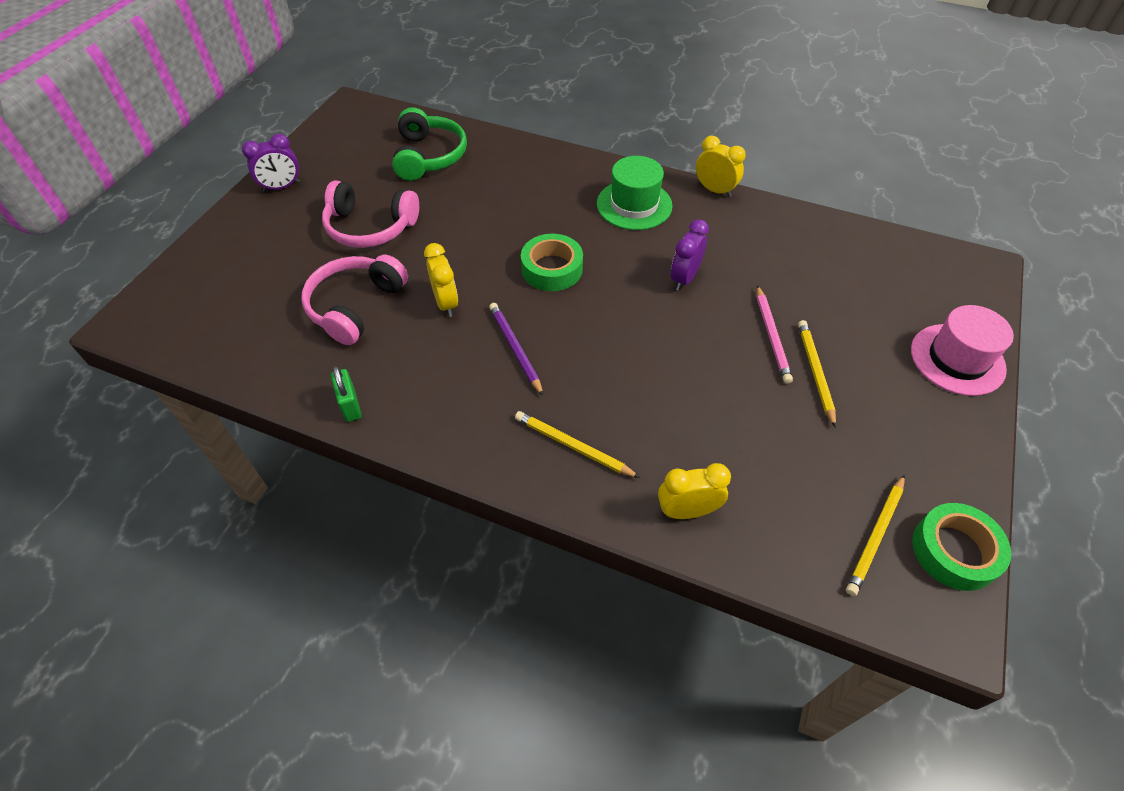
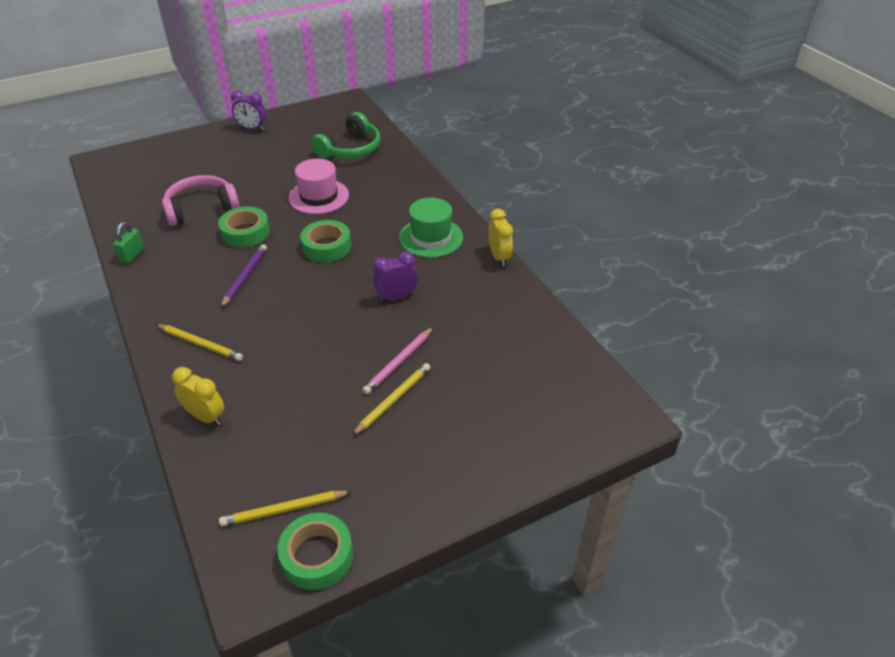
camera: 40 degrees right, 10 degrees down
(370, 227) = (265, 172): pink headphones -> none
(446, 303) = (245, 232): yellow clock -> green tape
(573, 446) = (200, 344): yellow pencil -> yellow pencil turned 135 degrees clockwise
(957, 359) = (506, 459): pink hat -> pink hat (318, 196)

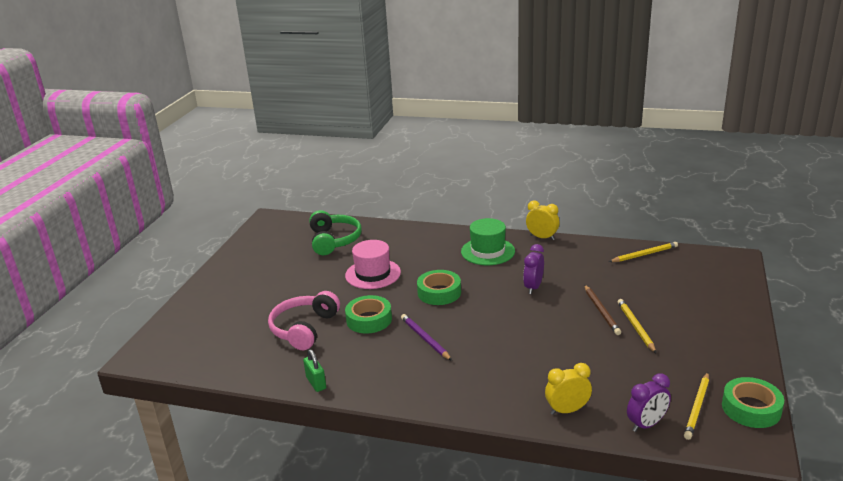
camera: 45 degrees left, 15 degrees down
(200, 344) = (480, 386): yellow pencil -> yellow pencil (644, 254)
(252, 129) = (231, 269): purple clock -> purple clock (646, 424)
(399, 362) = (601, 311): pink pencil -> brown pencil

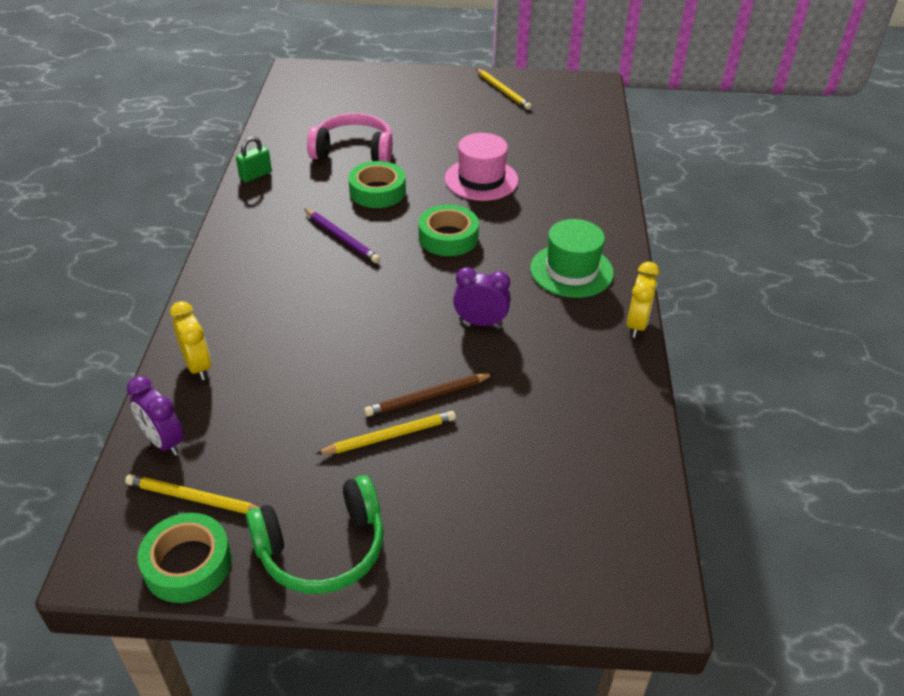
camera: 75 degrees right, 15 degrees up
(334, 240) = (556, 138): green headphones -> green headphones (322, 549)
(425, 339) = (341, 238): purple pencil -> purple pencil turned 90 degrees clockwise
(644, 254) = (622, 453): yellow pencil -> yellow pencil (502, 91)

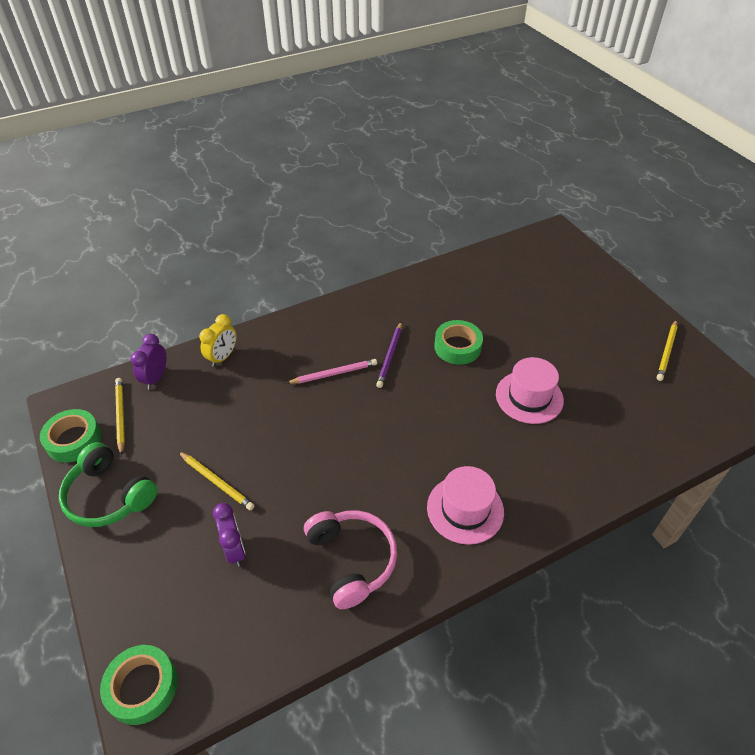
camera: 60 degrees right, 5 degrees up
(255, 175) = (418, 280): green padlock -> none
(324, 286) = (334, 374): none -> pink pencil
(354, 151) = (492, 310): pink headphones -> pink headphones (352, 560)
(428, 397) = (264, 484): brown pencil -> none
(448, 237) = (440, 412): green tape -> green tape (142, 687)
(480, 322) = (359, 478): purple clock -> purple clock (235, 549)
(571, 271) = (465, 509): green hat -> pink hat
(636, 324) = (432, 586): yellow clock -> none

